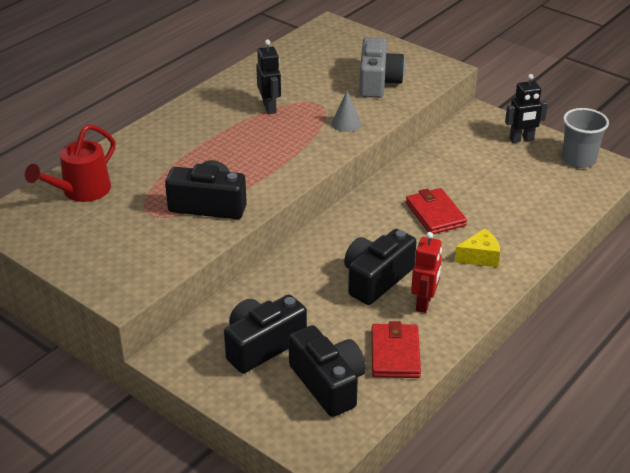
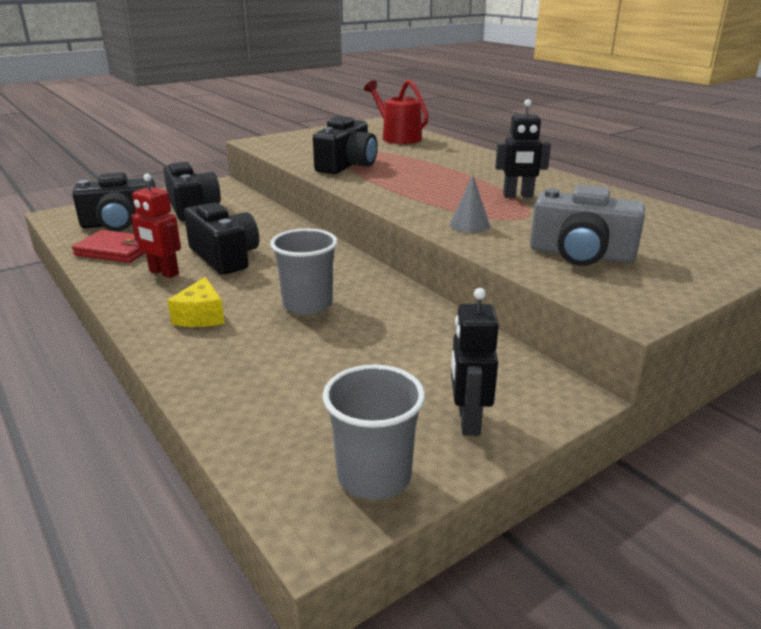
camera: 105 degrees right, 10 degrees down
(435, 214) = (307, 304): red wallet -> grey cup

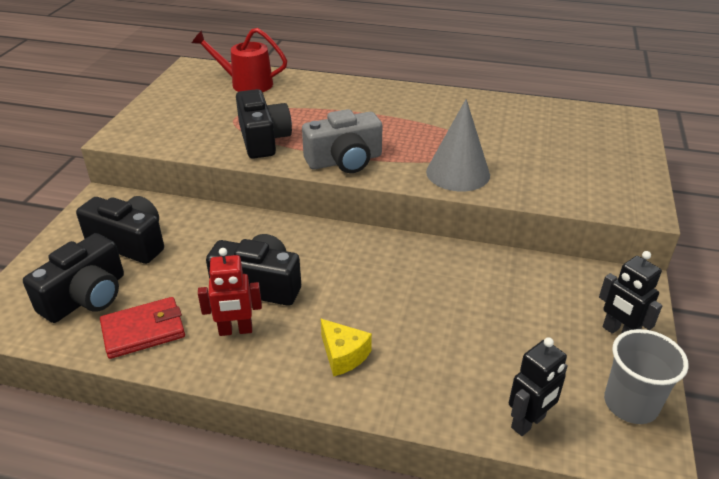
camera: 40 degrees left, 10 degrees up
(307, 304) = (400, 298): grey cup -> none
(469, 225) = (458, 173): grey cone -> grey cone, size x1.86
(518, 196) = (442, 126): black robot -> black robot (528, 422)
(581, 254) = (558, 172): grey camera -> grey camera (344, 161)

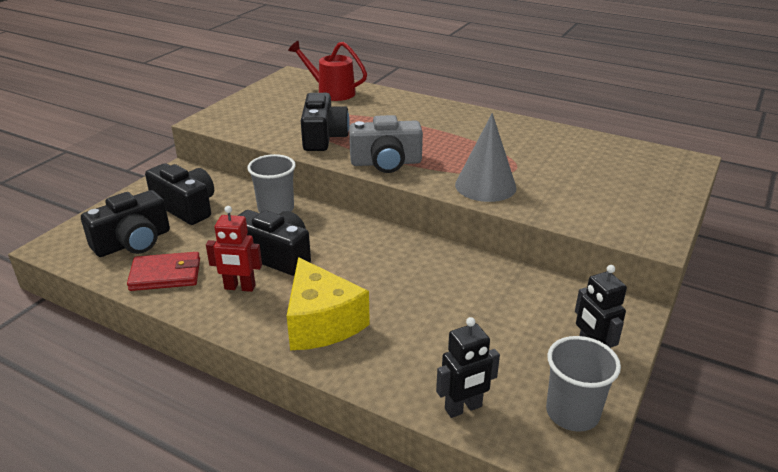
camera: 15 degrees right, 5 degrees down
(233, 229) = (276, 209): none -> grey cup
(343, 355) = (321, 322): yellow cheese -> yellow cheese, size x1.82

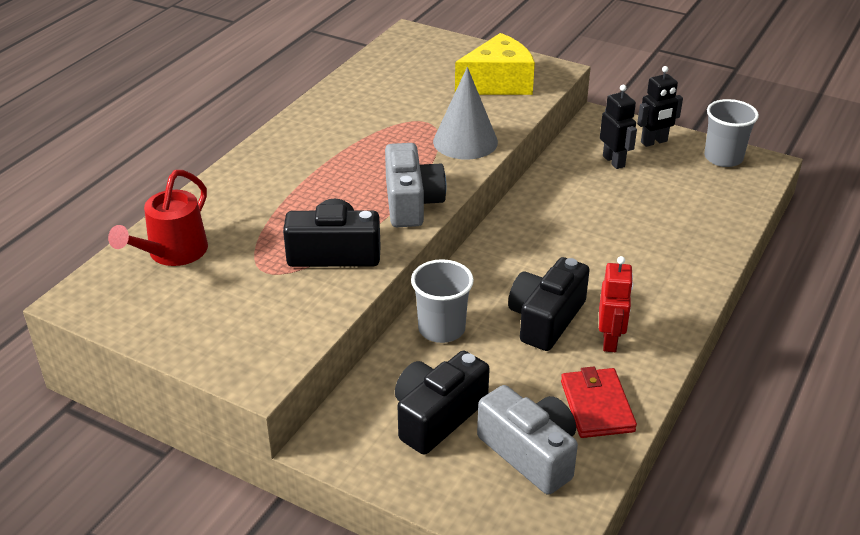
camera: 90 degrees left, 5 degrees up
(133, 242) = (530, 453): black camera -> grey camera
(321, 322) = (654, 279): yellow cheese -> yellow cheese (498, 83)
(463, 408) = (736, 204): black robot -> black robot (614, 161)

